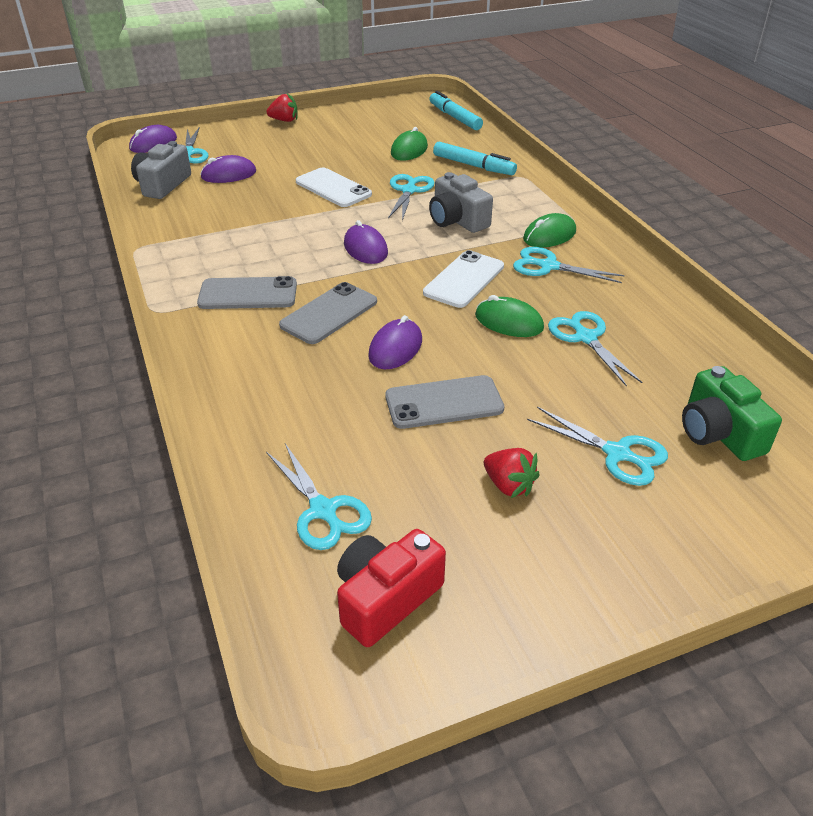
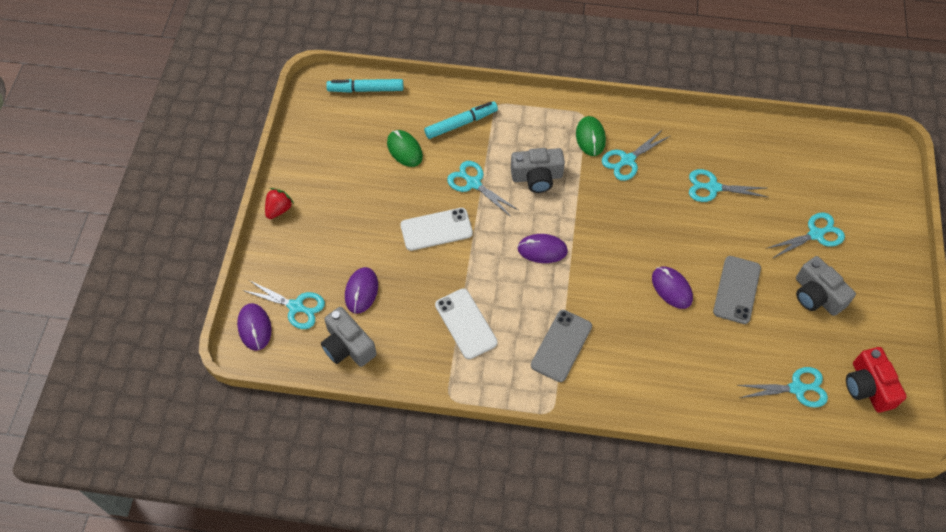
camera: 60 degrees left, 20 degrees up
(329, 313) = (613, 307): grey phone -> none
(464, 280) = (616, 214): white phone -> white phone (466, 323)
(509, 322) = (676, 216): green mouse -> none
(509, 485) = (816, 295): red strawberry -> grey camera
(719, 433) = (821, 181): green camera -> none

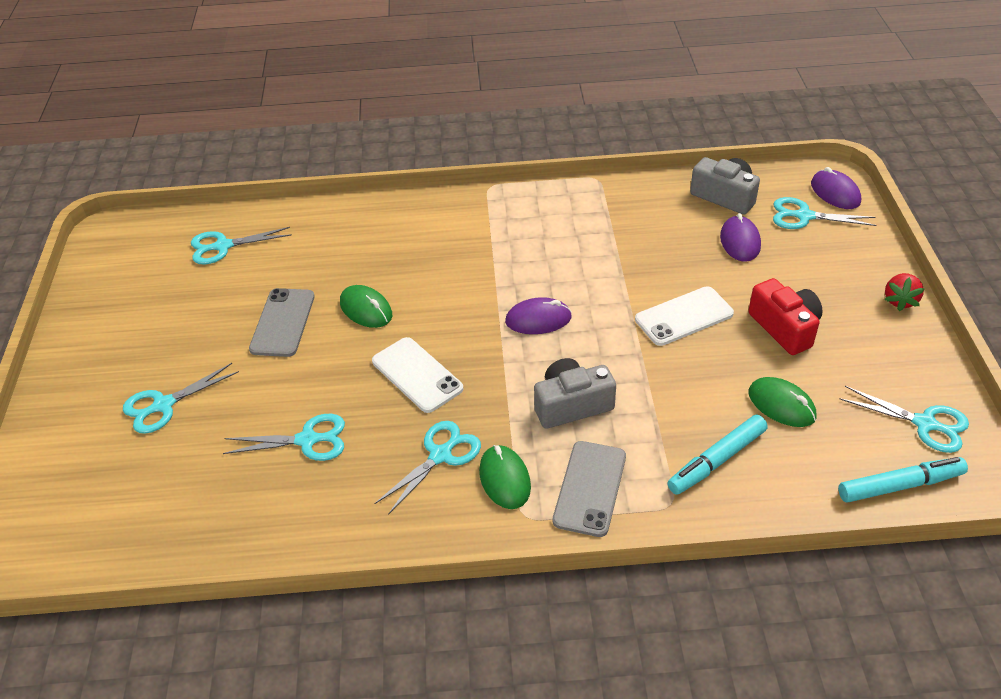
camera: 170 degrees right, 15 degrees down
(466, 323) = (605, 235): white phone -> white phone (417, 375)
(473, 183) = (660, 379): turquoise scissors -> turquoise scissors (925, 424)
(561, 346) = (490, 236): grey phone -> grey phone (589, 488)
(671, 288) = (366, 309): purple mouse -> green mouse
(816, 295) = (179, 335): grey camera -> none
(868, 386) = (141, 261): red camera -> red camera (785, 328)

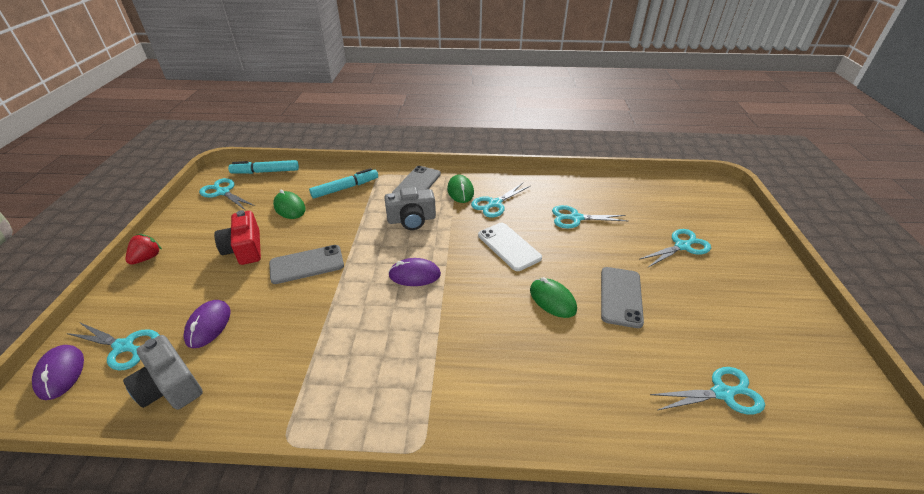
camera: 175 degrees left, 5 degrees down
(684, 316) = (307, 264): white phone -> grey phone

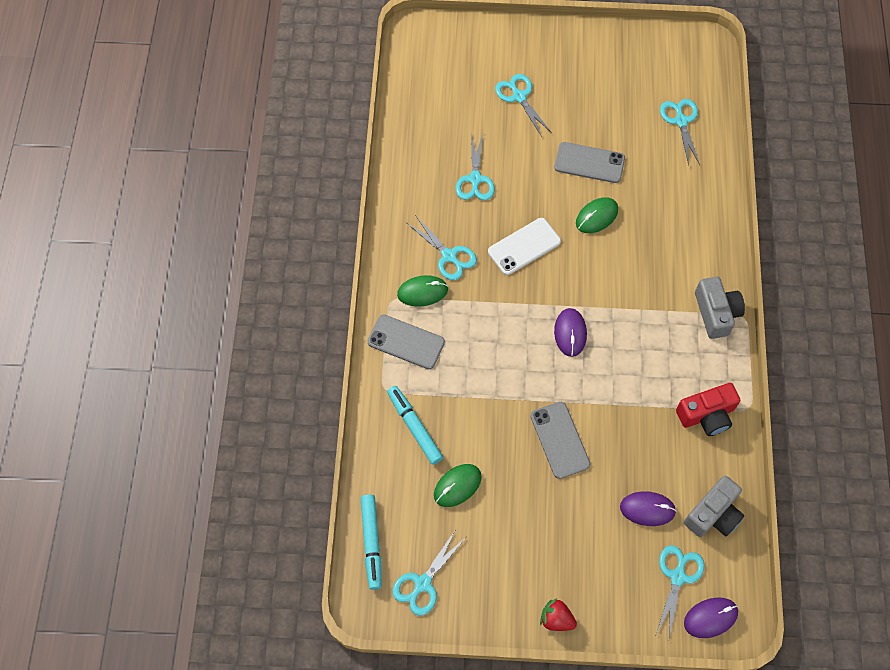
camera: 90 degrees left, 25 degrees up
(245, 249) = (536, 514): red camera -> red camera (706, 415)
(411, 219) = (480, 343): grey camera -> grey camera (716, 313)

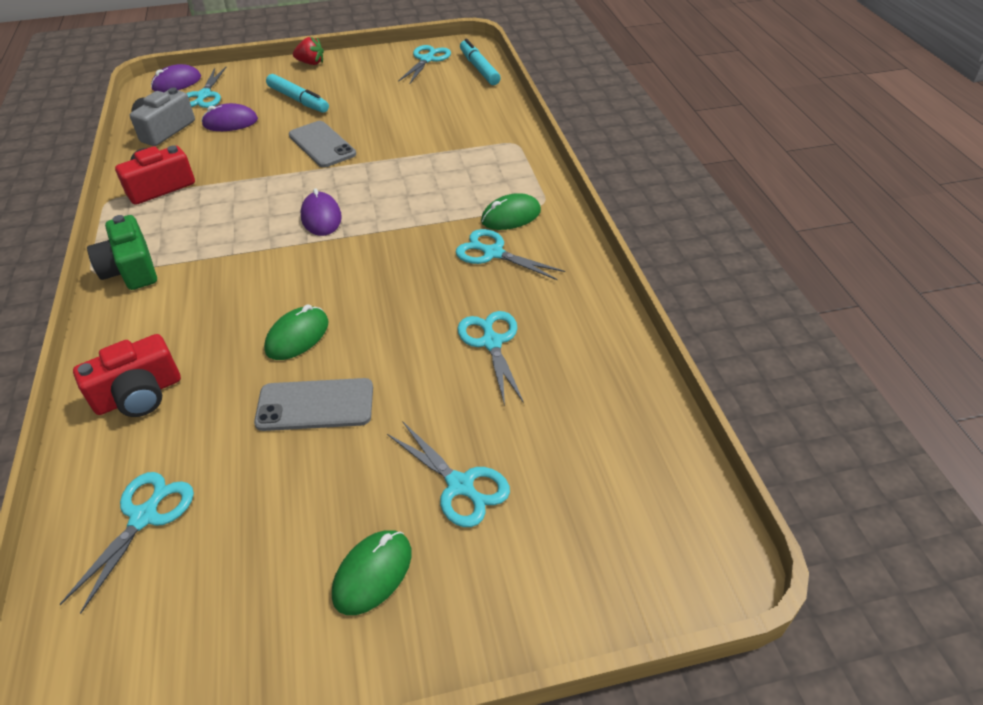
camera: 165 degrees right, 20 degrees down
(406, 342) = (509, 176): grey phone -> none
(414, 427) = (472, 127): turquoise marker -> turquoise marker (298, 100)
(457, 486) = (416, 105): green mouse -> green mouse (373, 573)
(524, 246) = (397, 282): white phone -> none
(681, 121) = (144, 516): turquoise scissors -> turquoise scissors turned 135 degrees counterclockwise
(694, 197) = (139, 394): none -> red camera
(716, 313) = (131, 269): grey camera -> green camera

